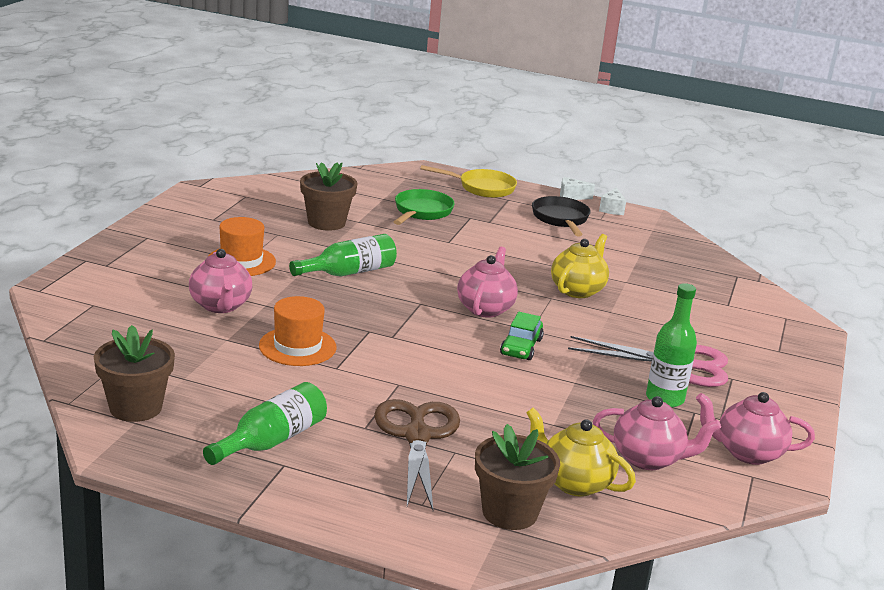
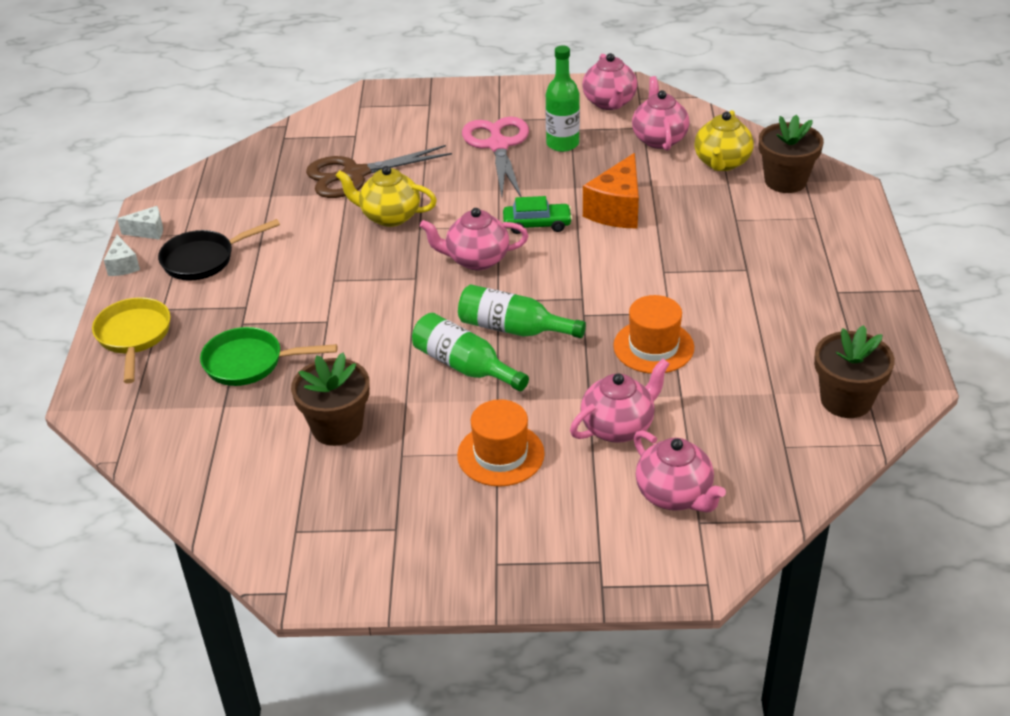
camera: 105 degrees left, 15 degrees up
(128, 304) = (675, 495): none -> pink teapot
(271, 440) = (813, 308): green bottle -> green bottle (513, 329)
(417, 436) = (732, 241): brown scissors -> brown scissors (354, 175)
(518, 391) = (617, 210): none -> orange cheese

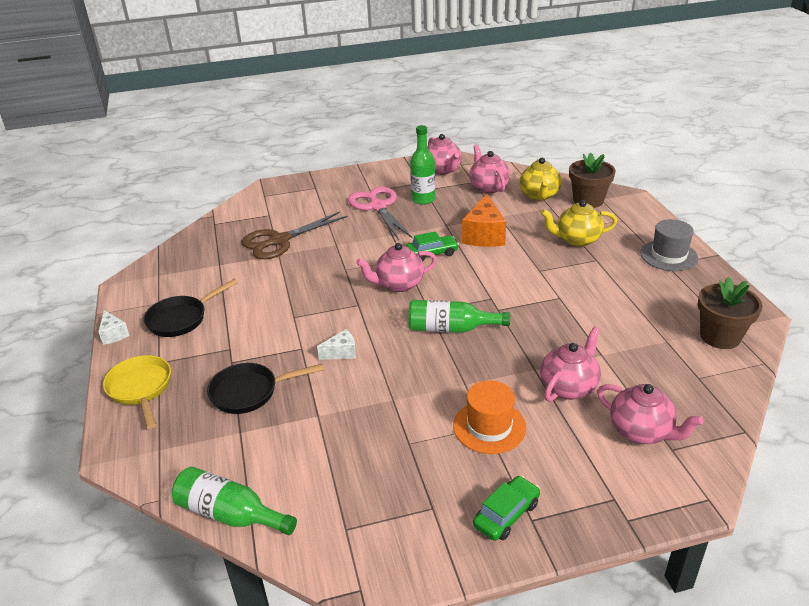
camera: 15 degrees left, 5 degrees down
(148, 231) = (127, 305): white cheese -> white cheese (341, 353)
(250, 363) = (250, 392): green pan -> black pan
(337, 427) = (345, 431): brown flower pot -> none
(389, 216) = (318, 265): yellow teapot -> yellow teapot (576, 240)
(464, 366) = (427, 363): green bottle -> green bottle (230, 514)
(472, 552) = (506, 514): none -> green car
(653, 347) = (562, 323): orange hat -> none
(848, 280) = (668, 255): none -> grey hat

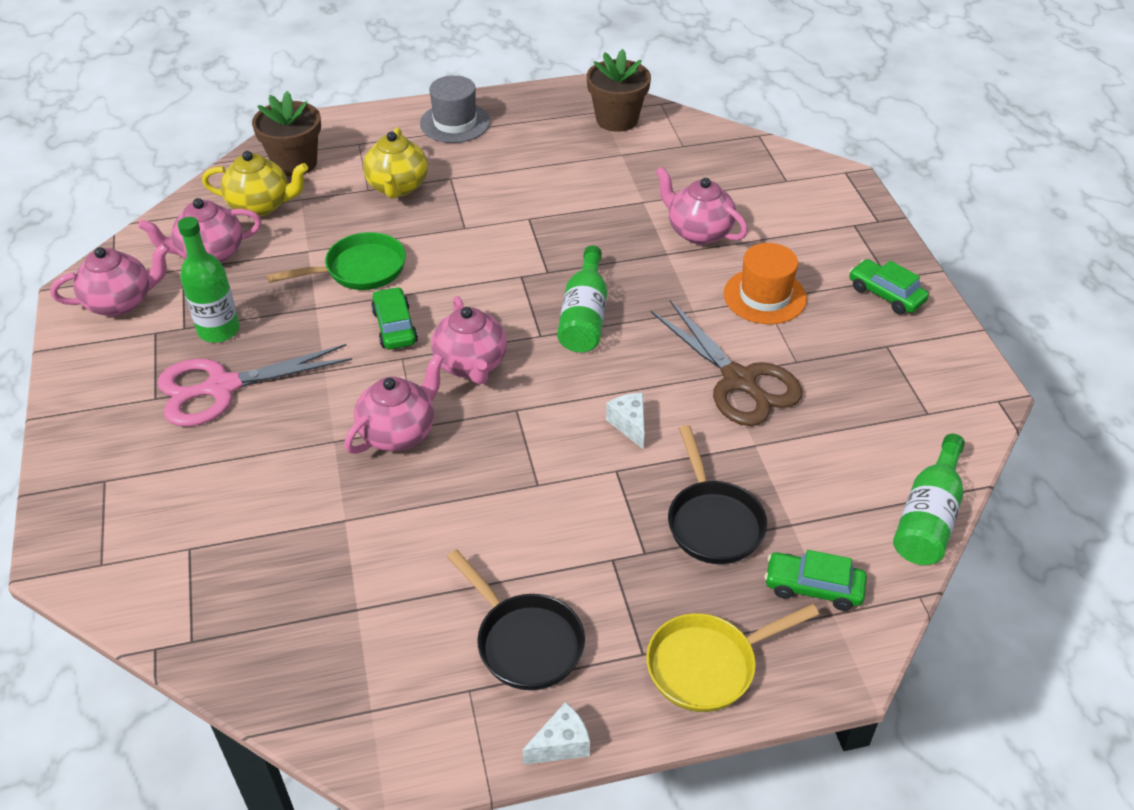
camera: 90 degrees left, 10 degrees up
(183, 440) = (813, 587): none -> green car
(279, 241) = (297, 522): brown scissors -> brown scissors (739, 381)
(484, 235) = (359, 270): orange cheese -> green pan
(641, 432) = (764, 194): pink teapot -> pink teapot (399, 432)

